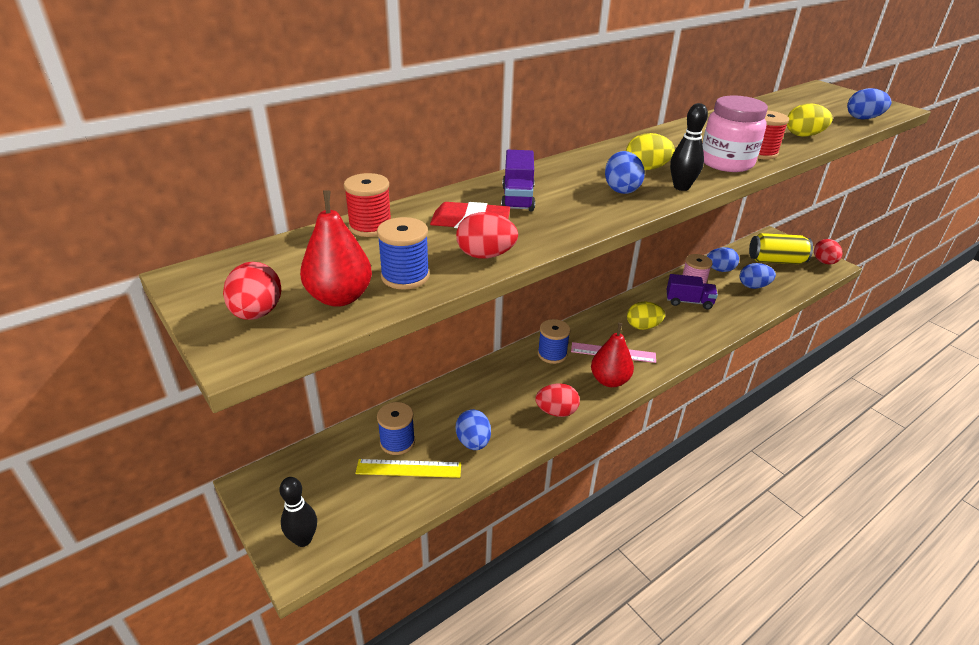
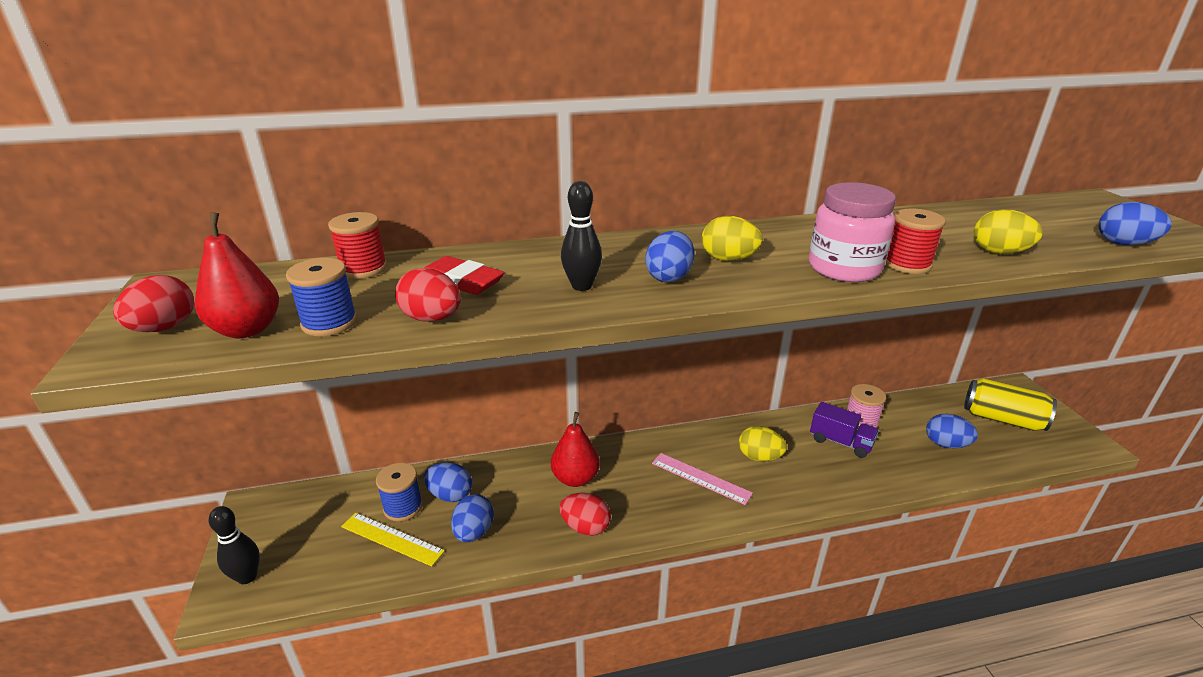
camera: 25 degrees right, 5 degrees down
(517, 198) = (540, 267): purple truck -> none
(552, 354) = (628, 460): blue spool -> none
(609, 380) = (673, 510): red pear -> red pear (575, 478)
(681, 187) = (748, 287): black bowling pin -> black bowling pin (581, 286)
(719, 270) = (910, 413): blue egg -> blue egg (450, 495)
(824, 262) = (1078, 437): red egg -> none

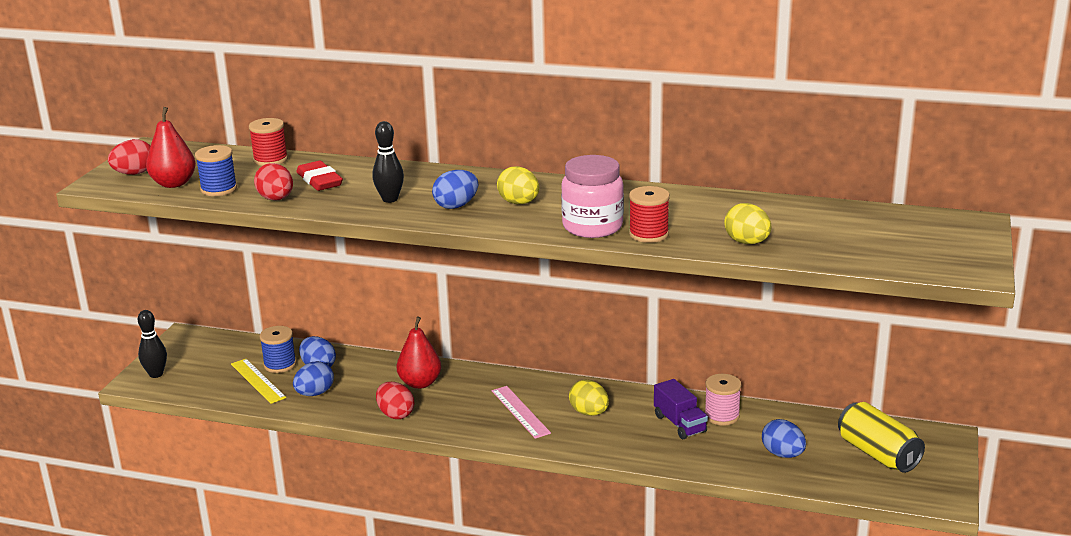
camera: 30 degrees right, 5 degrees down
(1123, 244) = (881, 260): blue egg -> none

